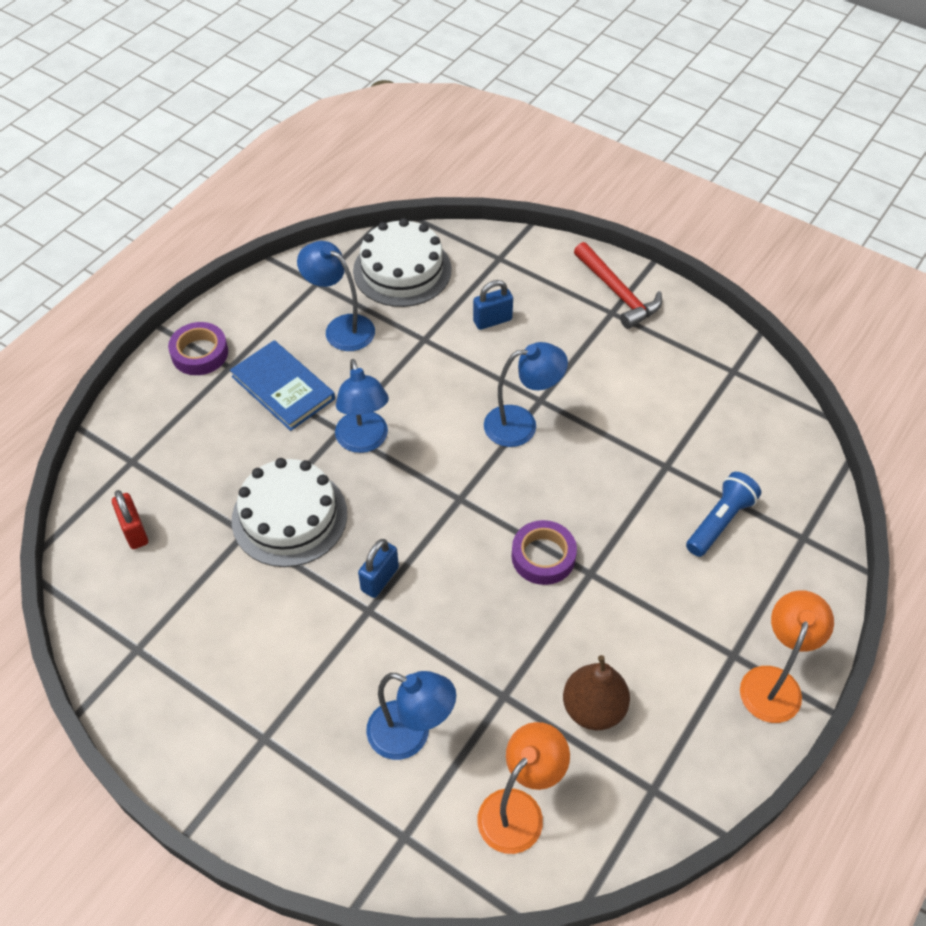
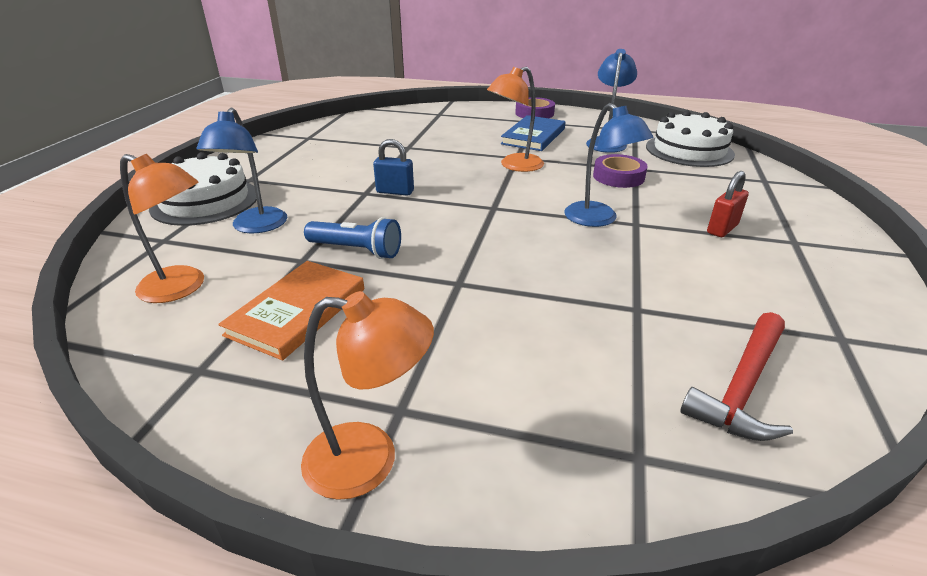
camera: 70 degrees right, 20 degrees down
(134, 531) = (390, 123): red padlock -> red padlock (722, 229)
(289, 517) = (429, 156): white cake -> white cake (205, 201)
(364, 441) = (514, 166): blue lamp -> orange lamp
(492, 320) = (693, 189): blue padlock -> none
(543, 556) = (461, 254): purple tape -> purple tape (618, 177)
(593, 708) = (297, 311): brown pear -> orange book
(617, 293) = (825, 240): red hammer -> red hammer (741, 386)
(719, 521) = (595, 364): blue flashlight -> blue flashlight (357, 250)

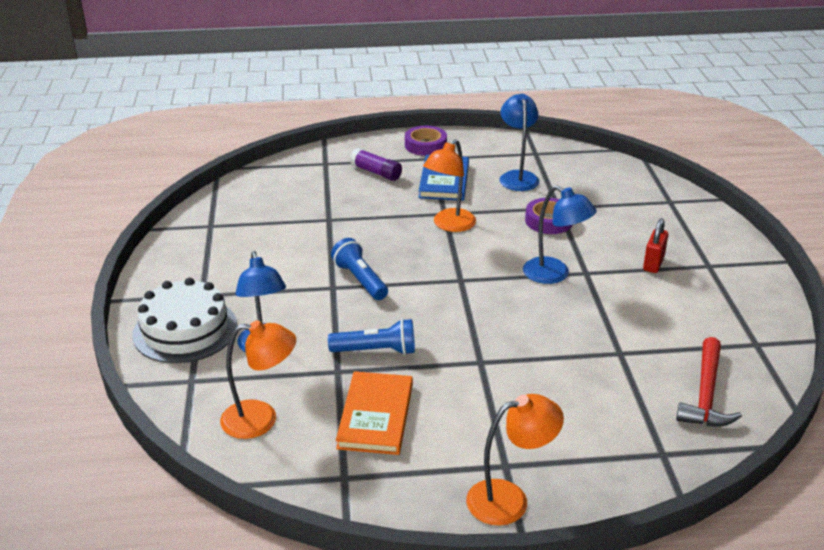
camera: 20 degrees left, 0 degrees up
(395, 192) = (360, 280): blue padlock -> blue flashlight
(476, 124) = (376, 172): none -> purple glue stick
(689, 150) = (596, 174): white cake -> none

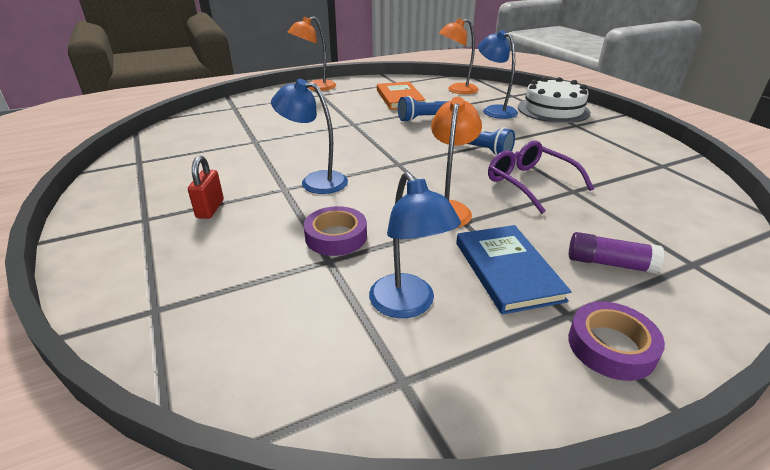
camera: 160 degrees right, 0 degrees up
(356, 233) = (529, 183): none -> purple glasses
(705, 394) = (197, 131): red hammer -> none

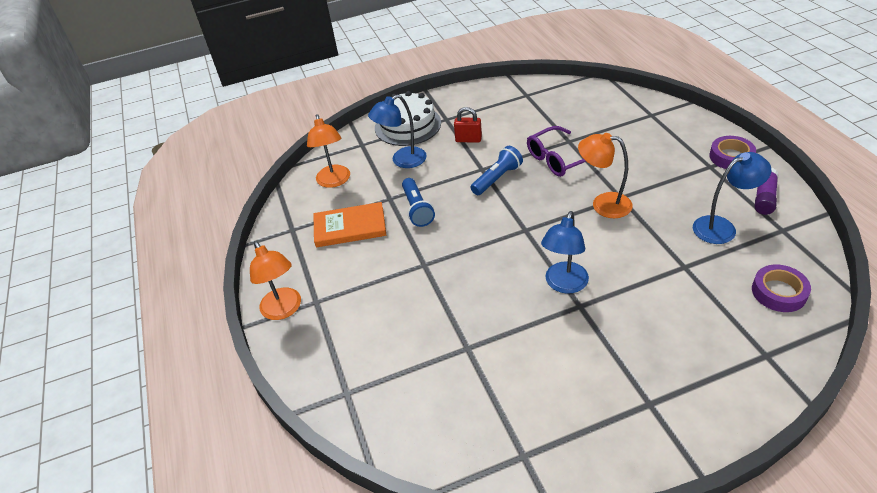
camera: 80 degrees left, 10 degrees up
(210, 209) = (624, 355): red padlock -> red padlock (468, 139)
(336, 237) = (653, 264): purple tape -> purple tape (778, 292)
(507, 270) = (675, 183): blue book -> none
(609, 263) = (658, 143): purple glue stick -> purple glue stick (764, 197)

